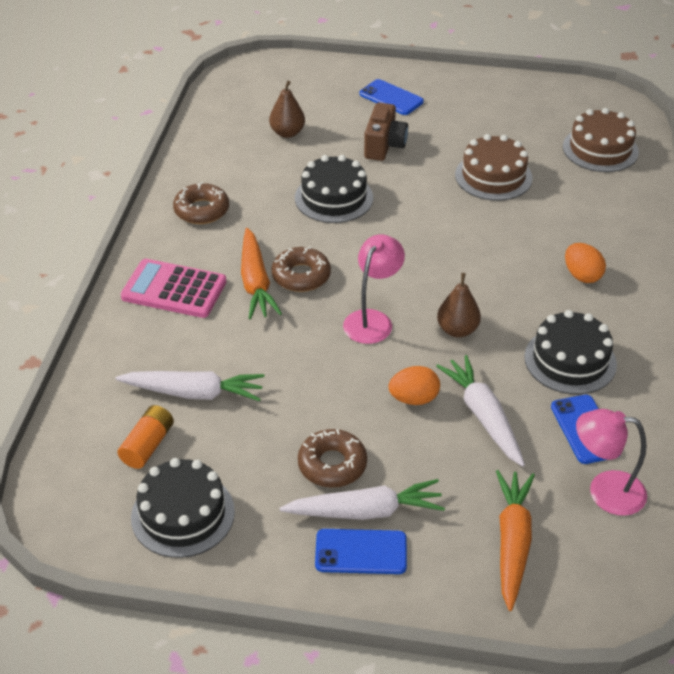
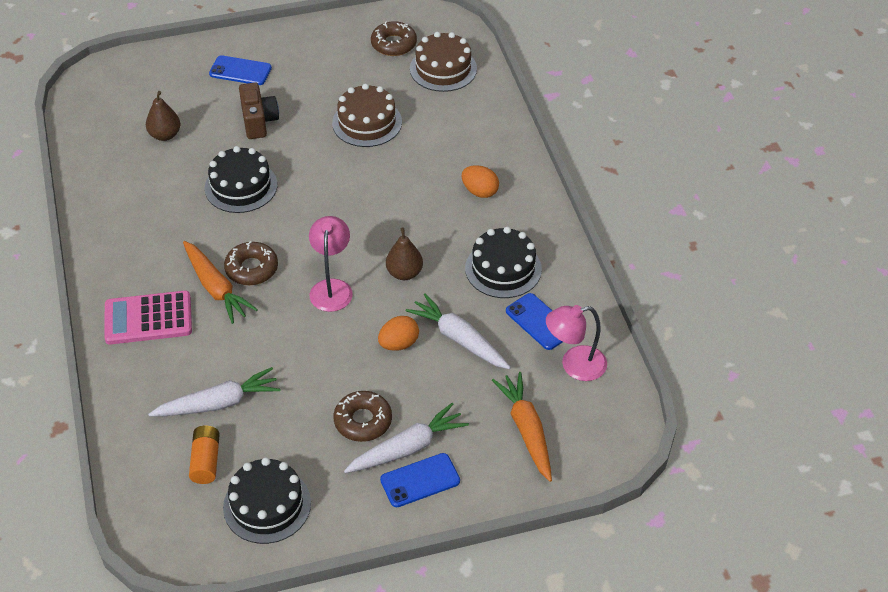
camera: 25 degrees left, 5 degrees up
(201, 210) = (129, 236): brown donut -> brown donut (393, 44)

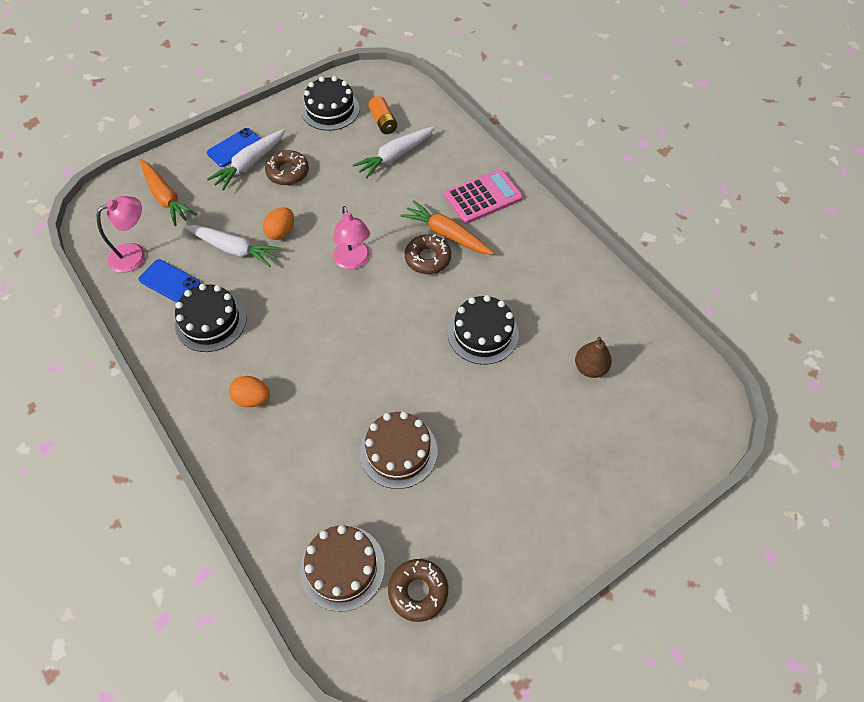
camera: 160 degrees right, 10 degrees up
(240, 71) = (571, 481): blue phone -> none
(259, 121) = (510, 415): brown camera -> none
(404, 273) = (297, 292): brown pear -> none

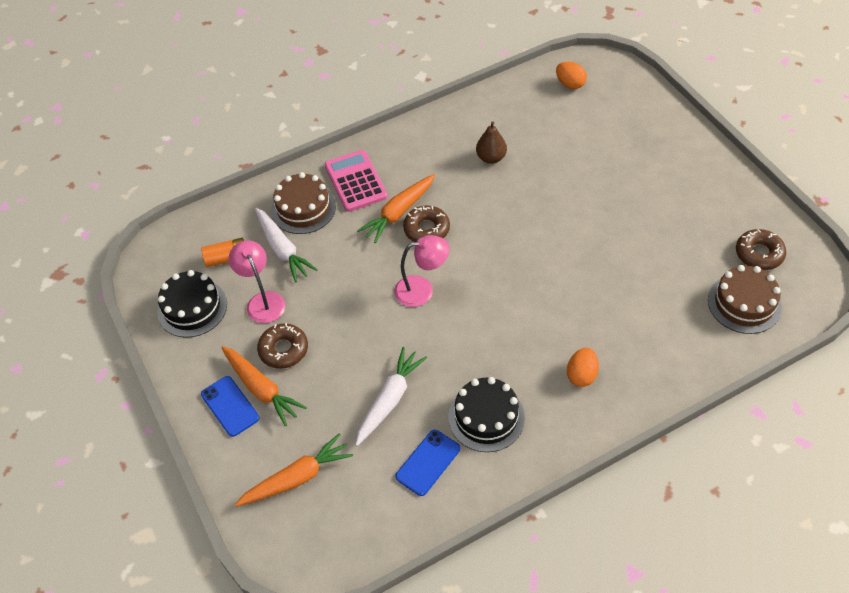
camera: 80 degrees left, 5 degrees down
(135, 254) = (381, 504): pink lamp -> pink lamp (263, 301)
(250, 164) = (261, 389): white carrot -> orange carrot
(281, 232) = (372, 355): orange egg -> orange egg (570, 84)
(398, 451) = (636, 261): brown cake -> brown cake (303, 208)
(483, 333) = (517, 195): black cake -> none
(590, 368) = (557, 128): brown pear -> brown pear (491, 158)

